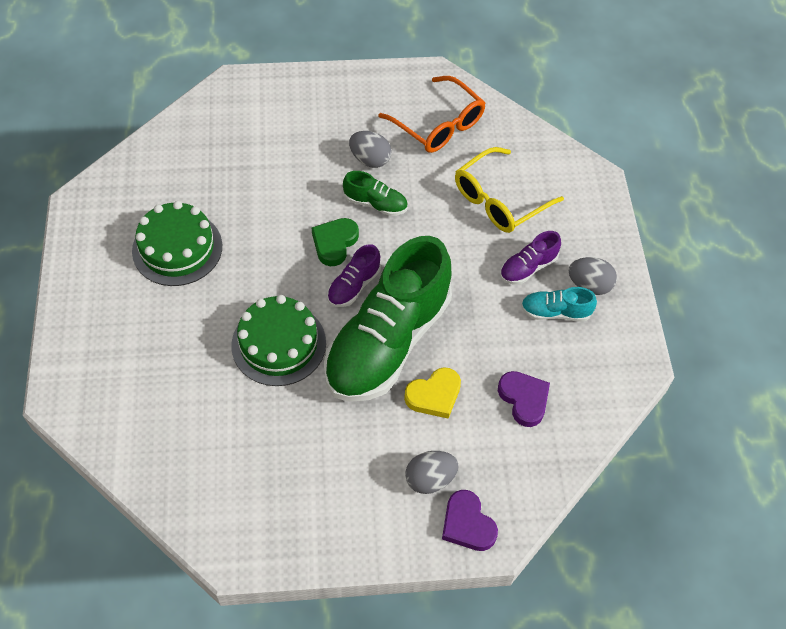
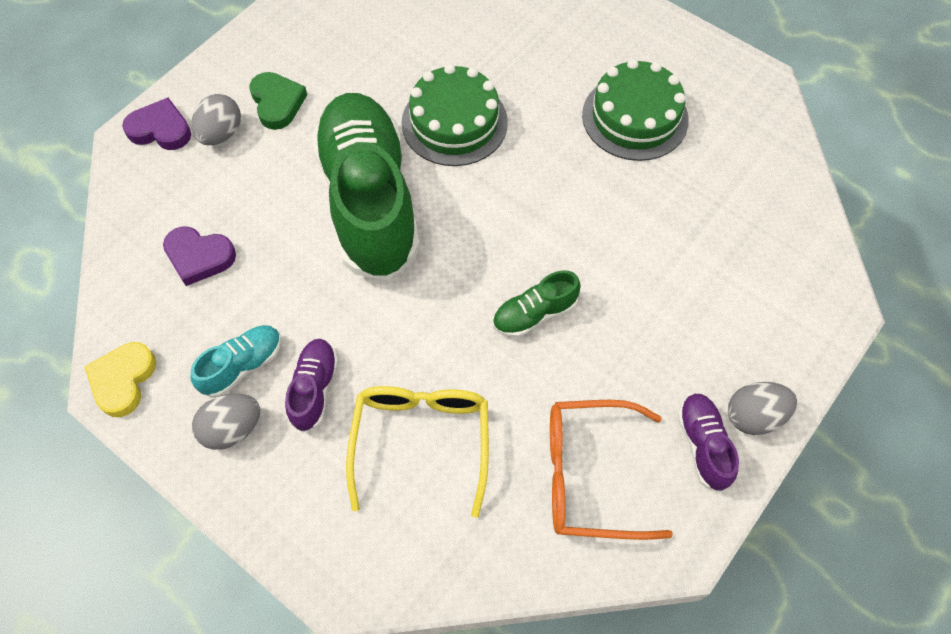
camera: 135 degrees right, 5 degrees up
(334, 243) = (520, 240): green heart -> green heart (277, 103)
(354, 286) = (455, 219): purple shoe -> purple shoe (703, 445)
(370, 159) = (600, 357): grey egg -> grey egg (754, 416)
(434, 395) = (282, 193): yellow heart -> yellow heart (123, 380)

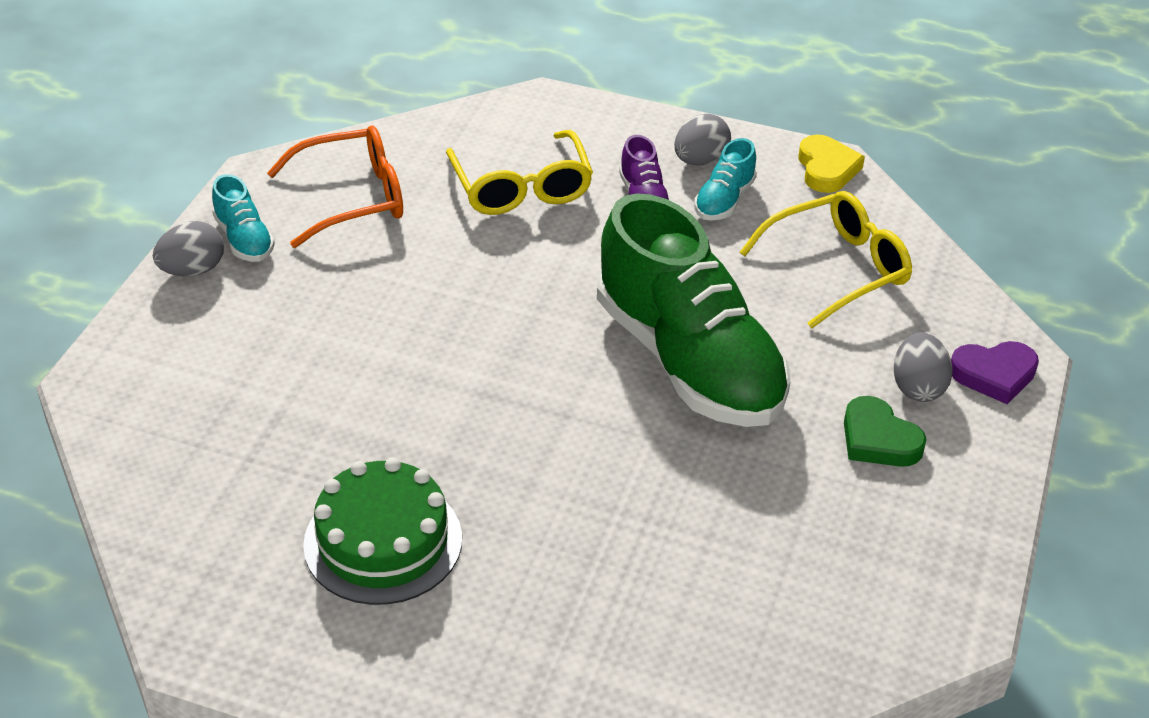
camera: 160 degrees right, 20 degrees down
(199, 257) = (837, 268): purple heart -> yellow glasses
(454, 122) = (632, 472): green cake -> none
(534, 314) = (448, 300): green shoe -> none
(703, 445) = (244, 239): purple shoe -> turquoise shoe

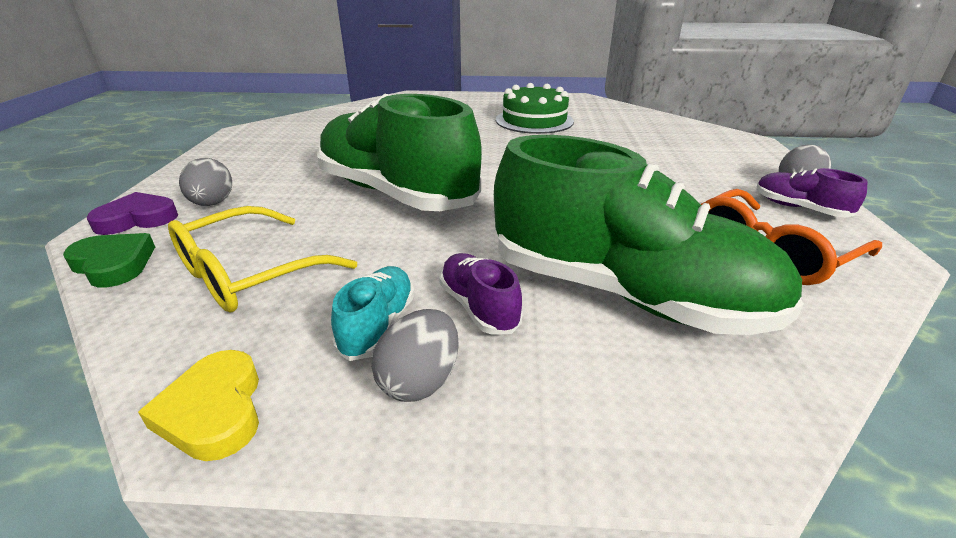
camera: 165 degrees right, 10 degrees down
(244, 239) = (799, 208): turquoise shoe -> purple shoe
(521, 188) = (624, 293): yellow glasses -> green shoe
(878, 439) = (258, 177): green heart -> green heart (113, 264)

